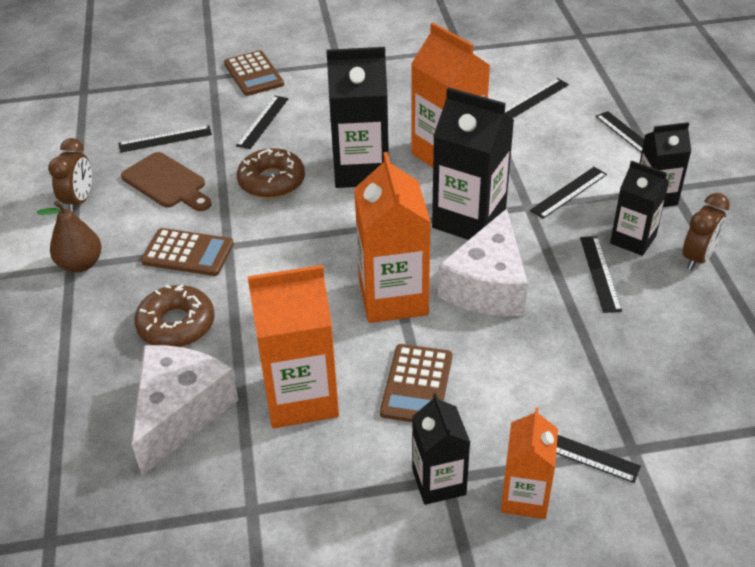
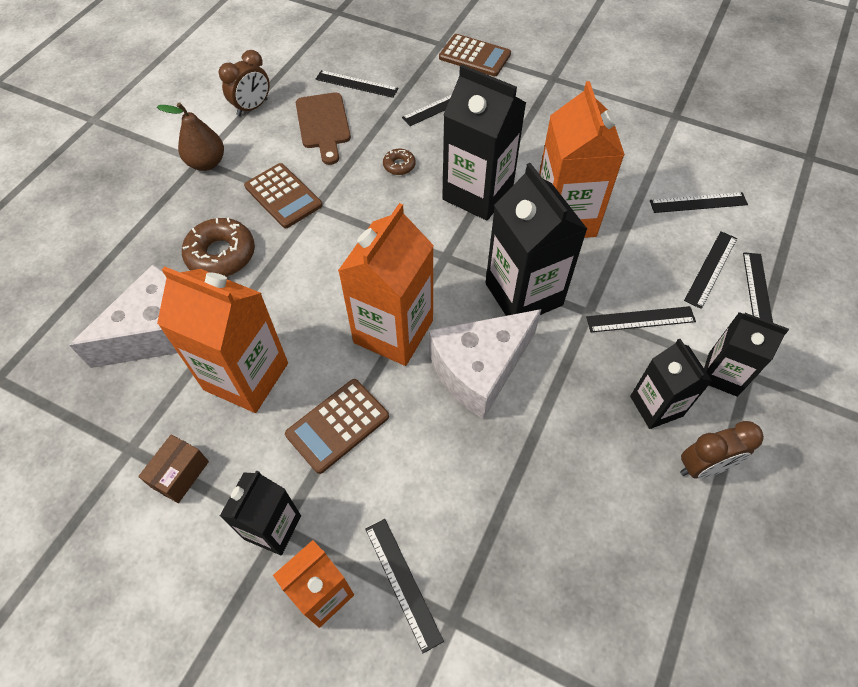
camera: 35 degrees right, 15 degrees up
(253, 74) = (474, 56): brown calculator -> brown calculator turned 75 degrees counterclockwise
(271, 181) = (399, 165): brown donut -> brown donut, size x0.51
(319, 497) = (180, 474): none -> brown box
(600, 273) = (591, 421): black ruler -> black ruler (711, 269)

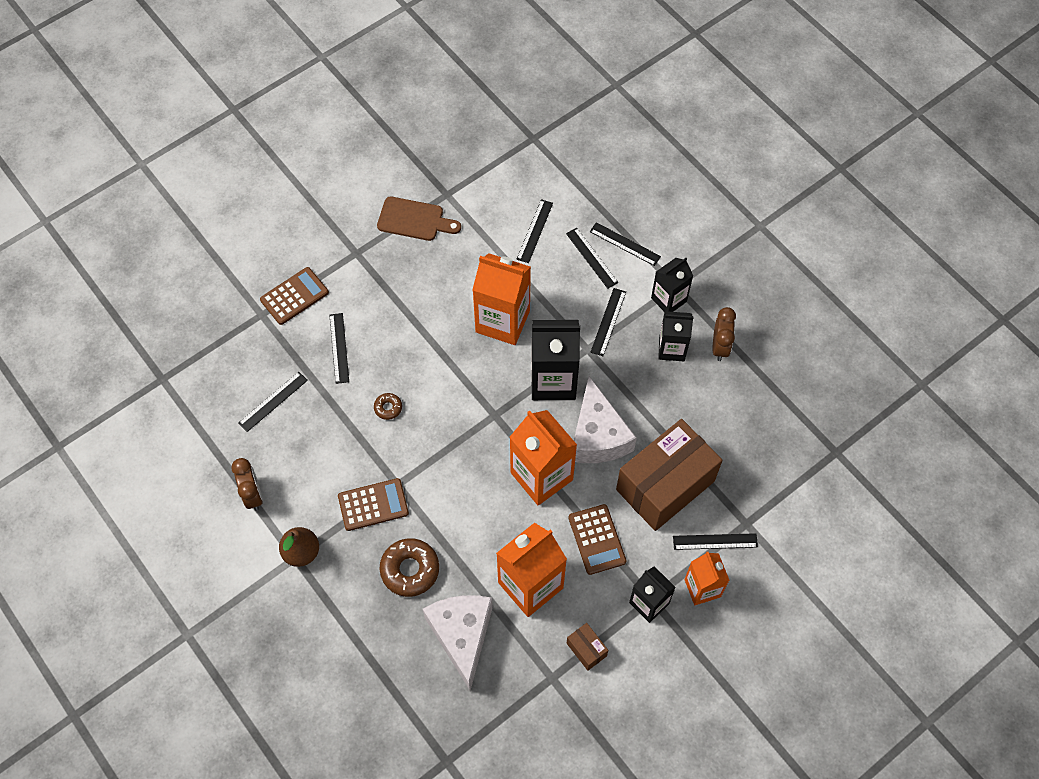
camera: 65 degrees left, 5 degrees up
(323, 124) = (308, 446): brown cutting board -> brown cutting board (414, 220)
(454, 478) = (665, 485): none -> brown box
(477, 193) = (448, 366): black carton -> none

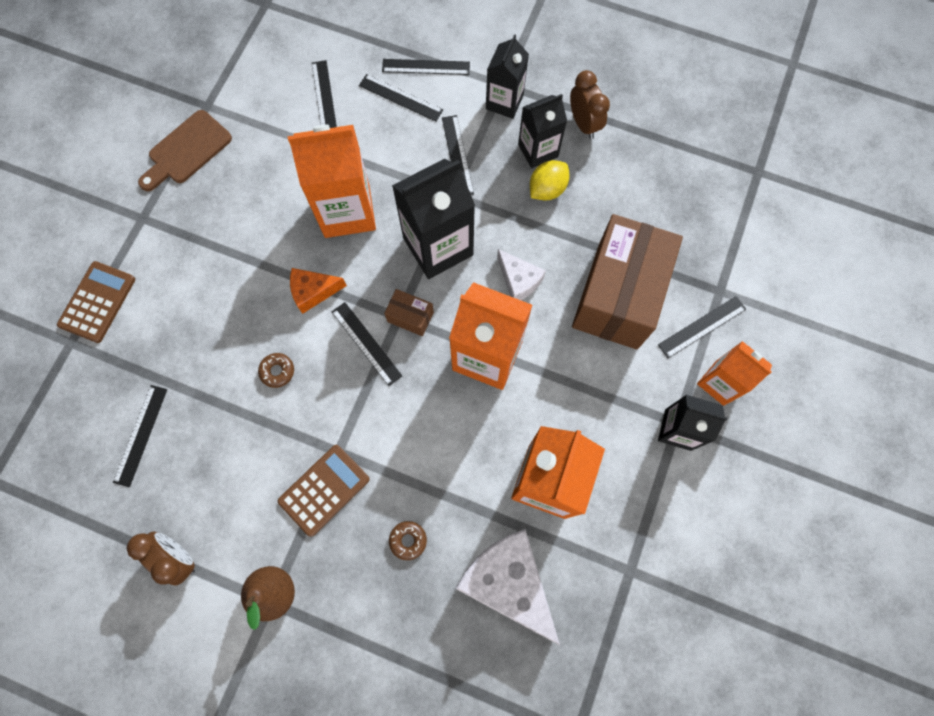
camera: 30 degrees left, 10 degrees up
(339, 348) = (182, 334): black ruler -> black ruler (366, 343)
(410, 570) = (408, 540): brown donut -> brown donut, size x0.51
(414, 220) = (187, 150): brown cutting board -> brown cutting board turned 150 degrees clockwise
(445, 366) = (313, 292): none -> orange cheese
(586, 649) = (646, 517): brown box -> brown box (410, 317)
(597, 435) = (518, 280): white cheese -> white cheese, size x0.54
(597, 539) = (584, 392): brown calculator -> none
(660, 381) = (547, 189): none -> yellow lemon

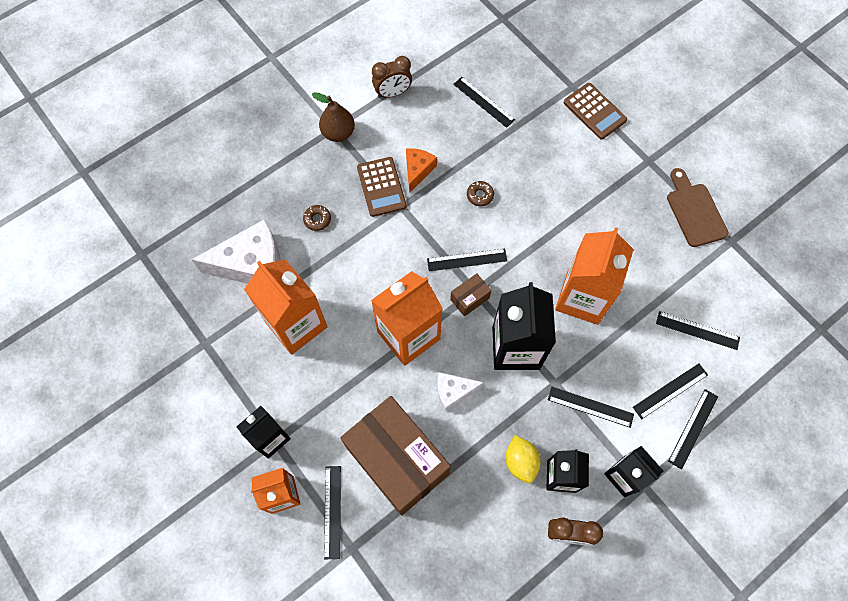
camera: 120 degrees right, 5 degrees down
(313, 292) = (527, 244): orange cheese -> orange cheese (417, 170)

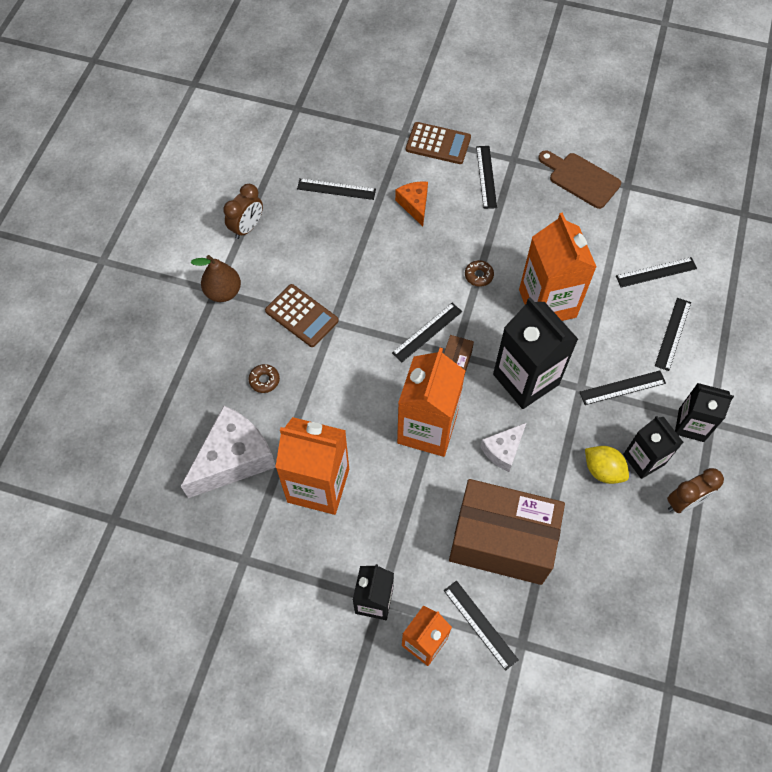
camera: 35 degrees left, 5 degrees down
(417, 170) = (323, 282): orange cheese -> orange cheese (414, 205)
(480, 195) = (395, 271): brown donut -> brown donut (478, 275)
(693, 428) = (712, 352): black ruler -> black ruler (486, 177)

